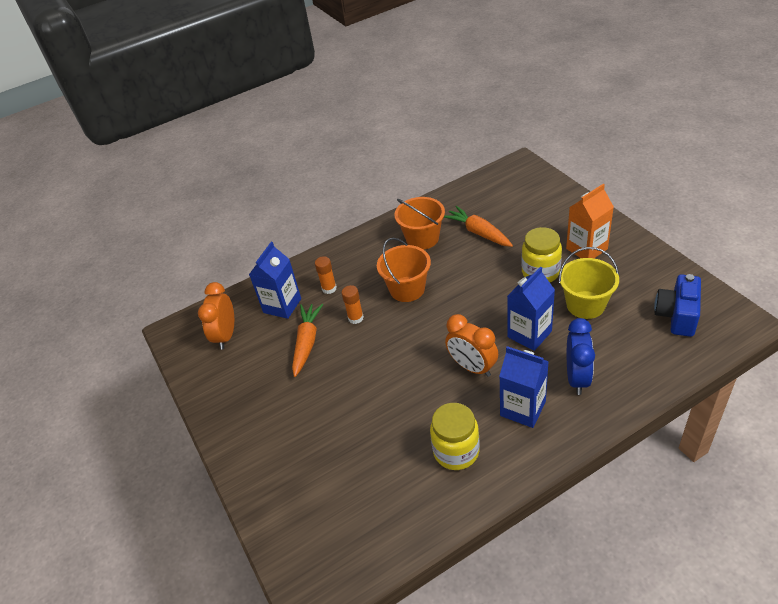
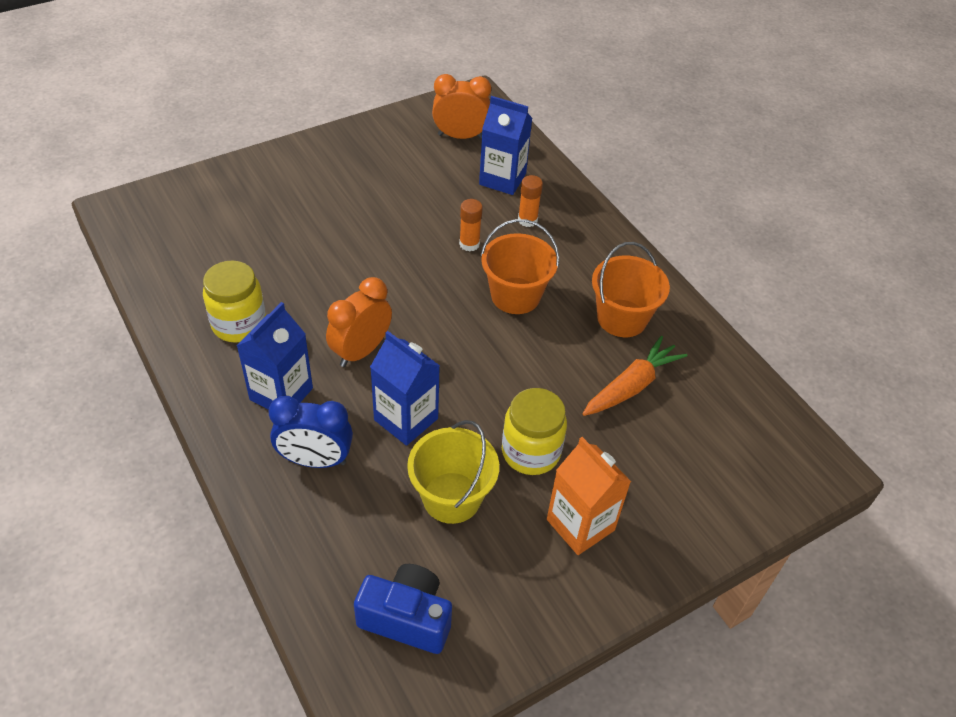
camera: 80 degrees right, 5 degrees up
(307, 343) = (435, 201): orange carrot -> none

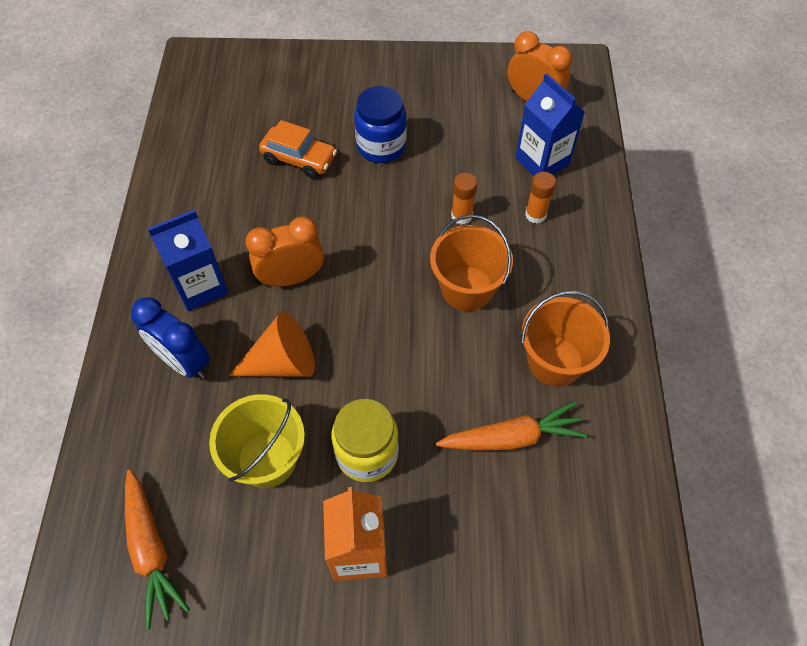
camera: 35 degrees right, 10 degrees up
(239, 324) = (213, 205): yellow jar -> none
(291, 255) = (299, 159): none -> orange car
(359, 217) = (381, 146): none -> blue jar
(406, 419) = (282, 363): blue carton -> orange cone
(407, 618) = (151, 550): blue camera -> orange carrot

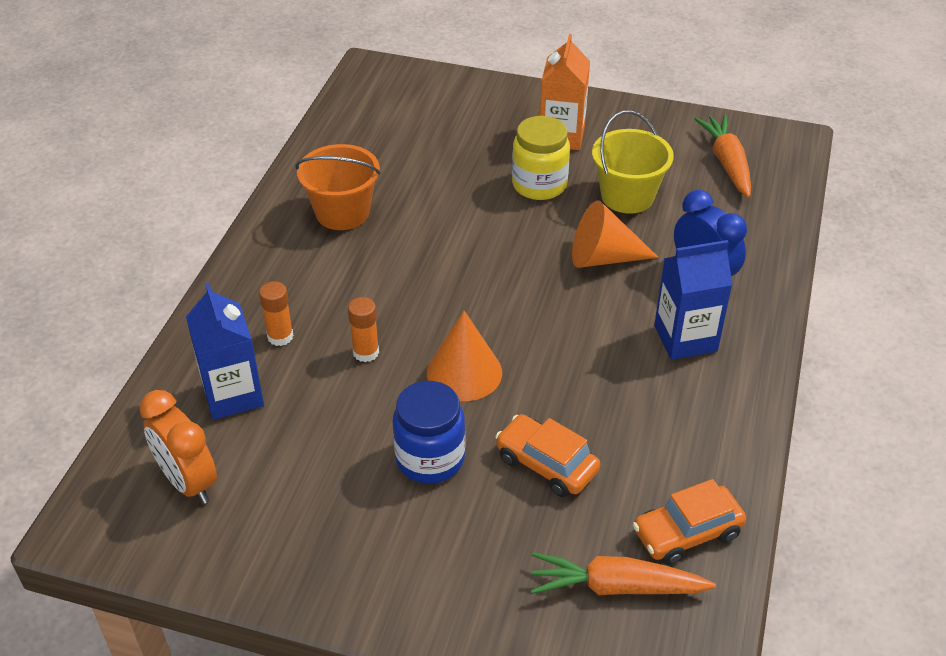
camera: 165 degrees left, 15 degrees down
(198, 134) = (687, 533): none -> orange car
(291, 278) = (581, 327): orange clock -> none
(378, 215) = (464, 372): none -> orange cone
(467, 288) = (395, 282): orange bucket -> none
(511, 437) = (411, 173): orange carrot -> orange carrot (616, 587)

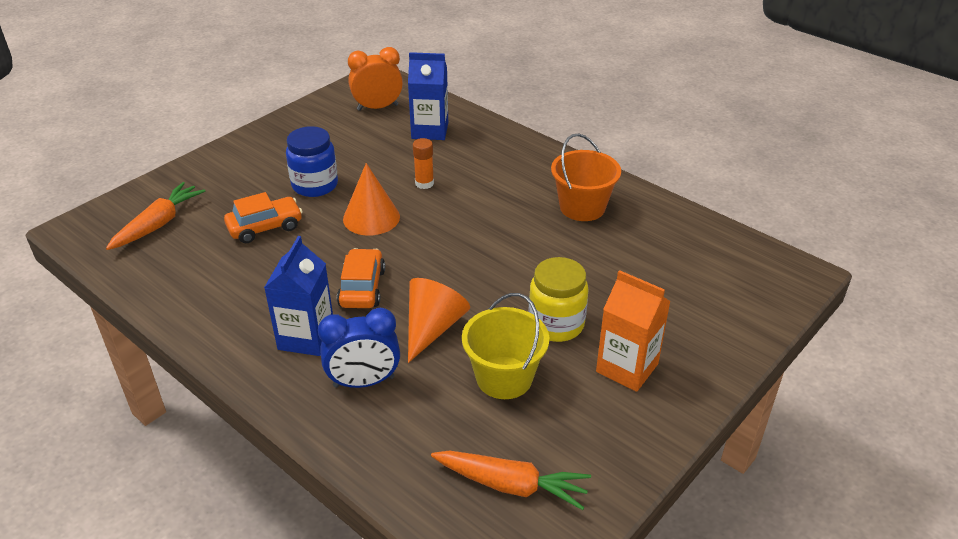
camera: 115 degrees right, 5 degrees down
(280, 336) = (466, 155): orange glue stick -> none
(687, 533) = (157, 265): orange car -> orange car (362, 288)

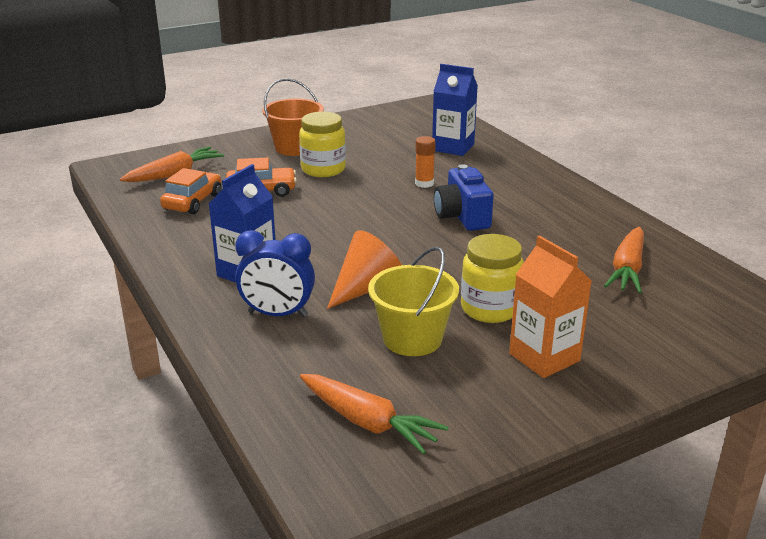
camera: 20 degrees right, 10 degrees down
(315, 185) = (323, 169): blue jar -> yellow jar
(362, 288) = (319, 247): orange car -> orange car (193, 202)
(371, 217) = (359, 199): orange cone -> none
(377, 107) = (414, 125): orange clock -> none
(480, 218) = (462, 217): none -> blue camera
(582, 207) = (571, 225): orange bucket -> orange bucket (295, 148)
(651, 249) = (627, 269): none -> orange carrot

